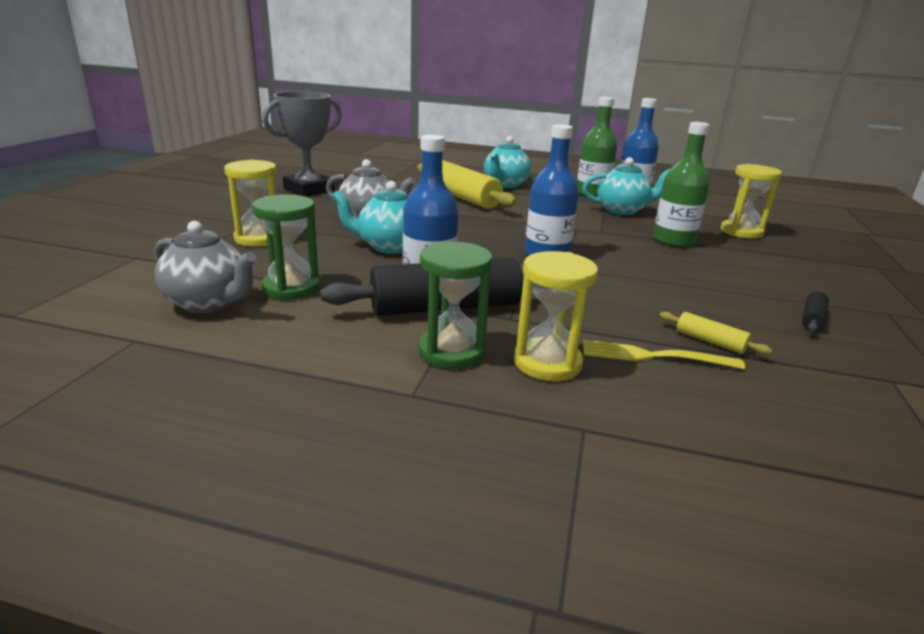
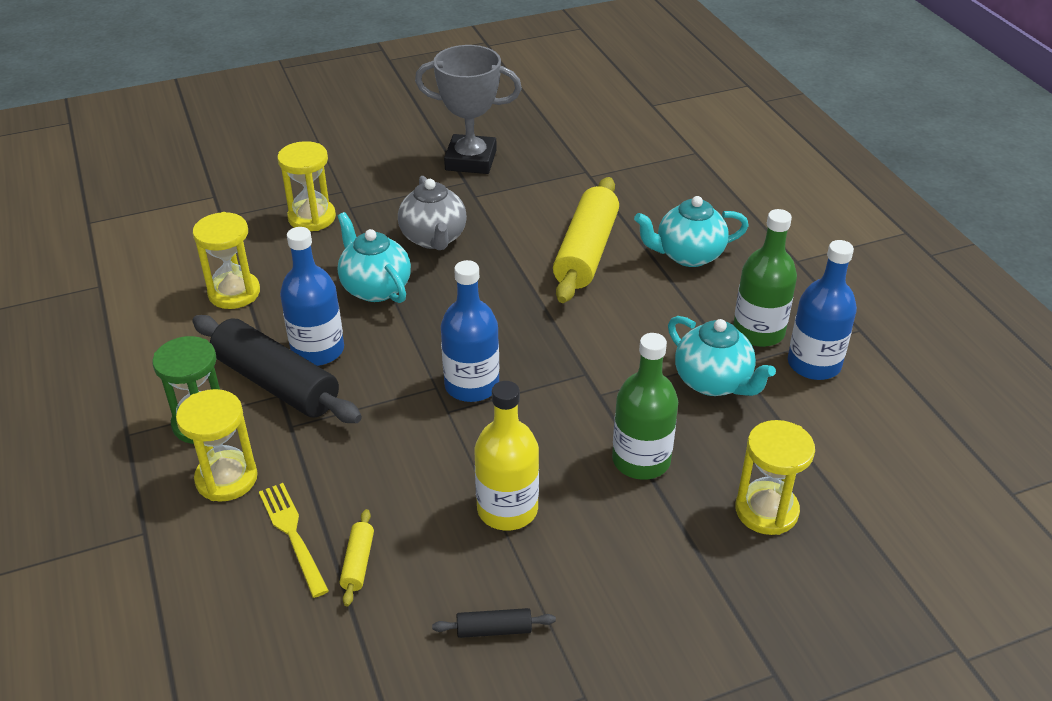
camera: 55 degrees right, 15 degrees up
(209, 303) = (174, 276): grey teapot -> none
(291, 288) = (234, 293): green hourglass -> yellow hourglass
(688, 281) = (507, 509): none -> yellow bottle

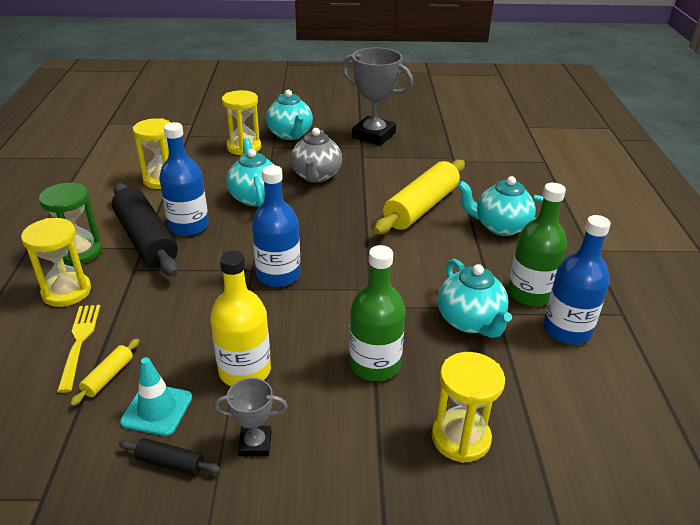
camera: 20 degrees right, 5 degrees down
(361, 183) = (290, 135): none -> turquoise teapot
(440, 580) = (157, 409): none -> turquoise traffic cone
(569, 582) = (255, 444): none -> grey trophy

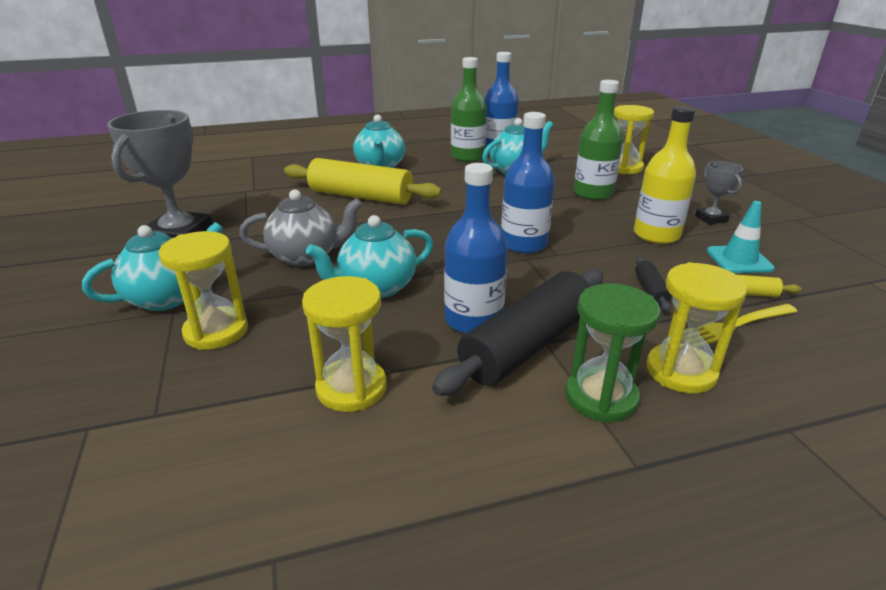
camera: 105 degrees left, 5 degrees down
(170, 463) = (768, 242): black rolling pin -> black rolling pin (650, 290)

